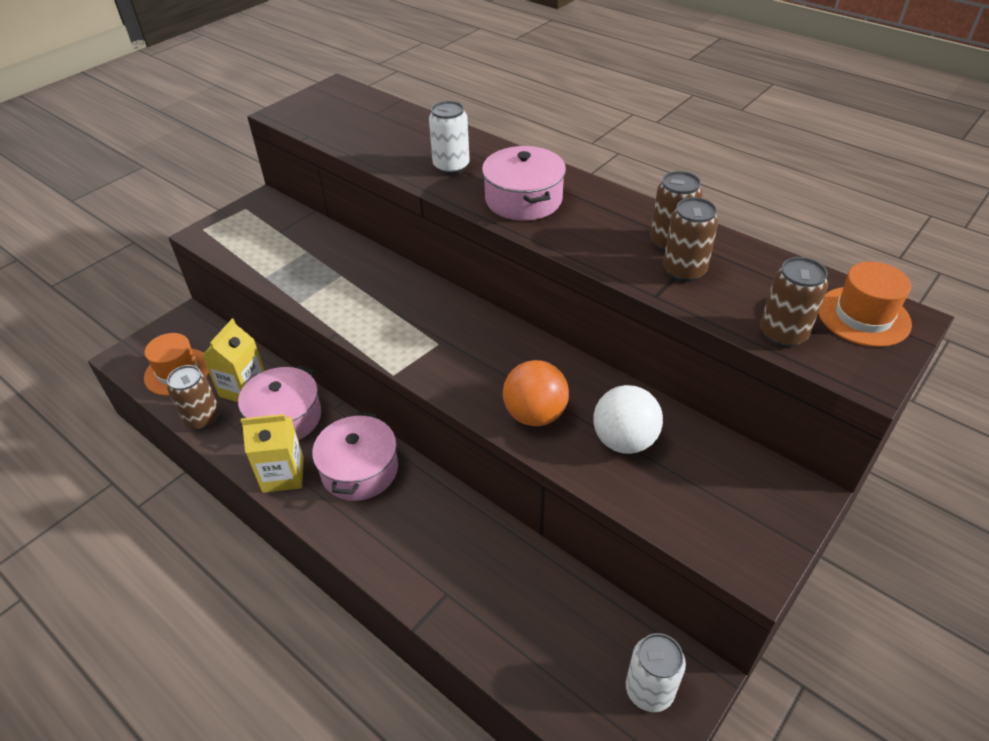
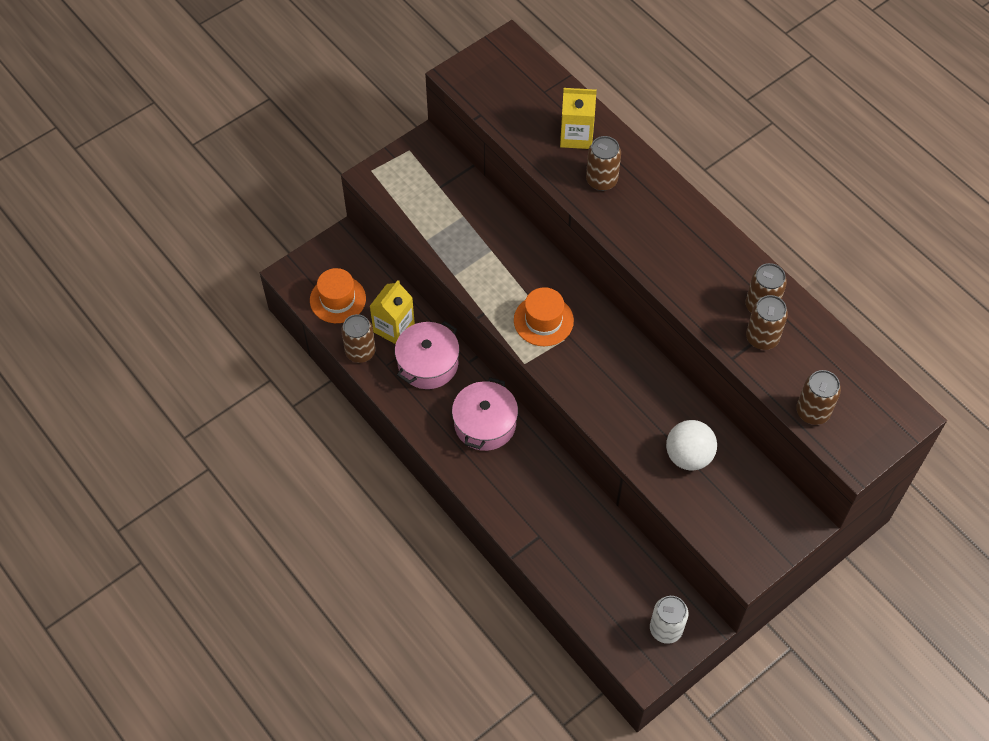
camera: 10 degrees right, 15 degrees up
(283, 475) = (424, 416): yellow carton -> yellow carton (576, 136)
(451, 166) = (601, 180): white can -> brown can
(523, 199) = (655, 234): pink pot -> none
(535, 414) = (627, 421): orange ball -> none
(863, 316) = (879, 407): orange hat -> orange hat (543, 320)

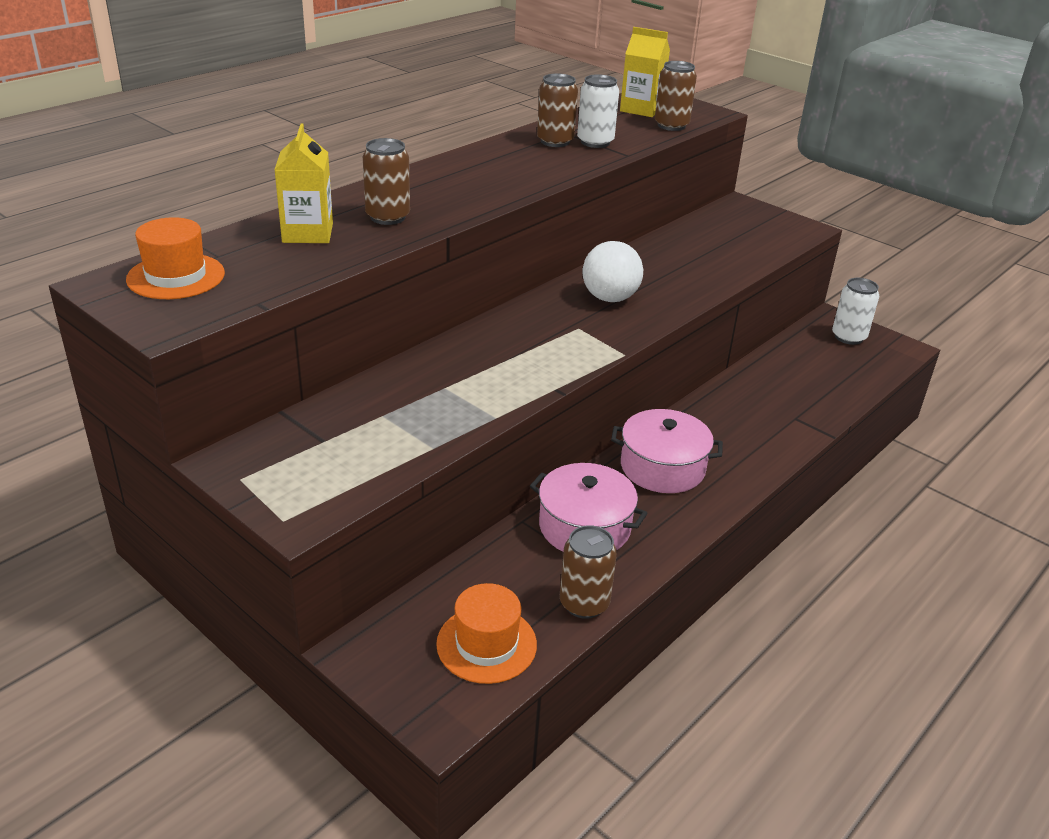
camera: 100 degrees left, 25 degrees down
(394, 328) = (530, 568): yellow carton -> yellow carton (641, 109)
(543, 320) = (554, 343): orange hat -> orange hat (176, 276)
(688, 456) = (700, 254): white ball -> white ball (610, 298)
(762, 338) = (595, 142): brown can -> white can

